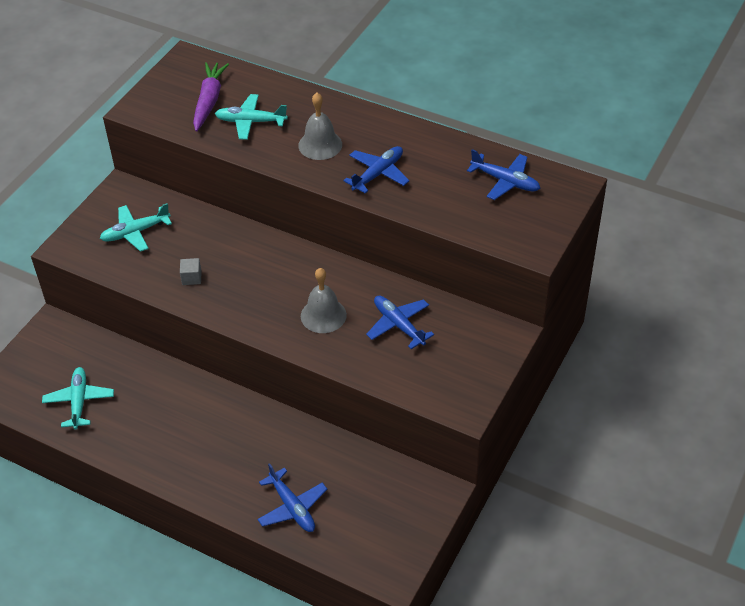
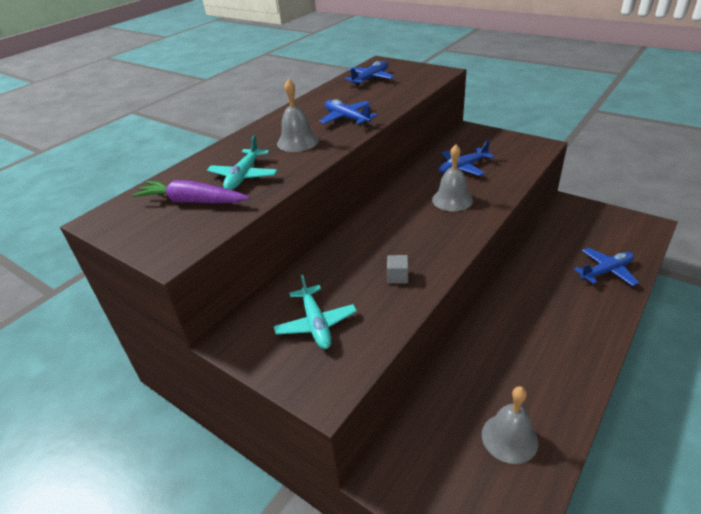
camera: 80 degrees left, 10 degrees down
(79, 401) = (509, 438): turquoise plane -> grey bell

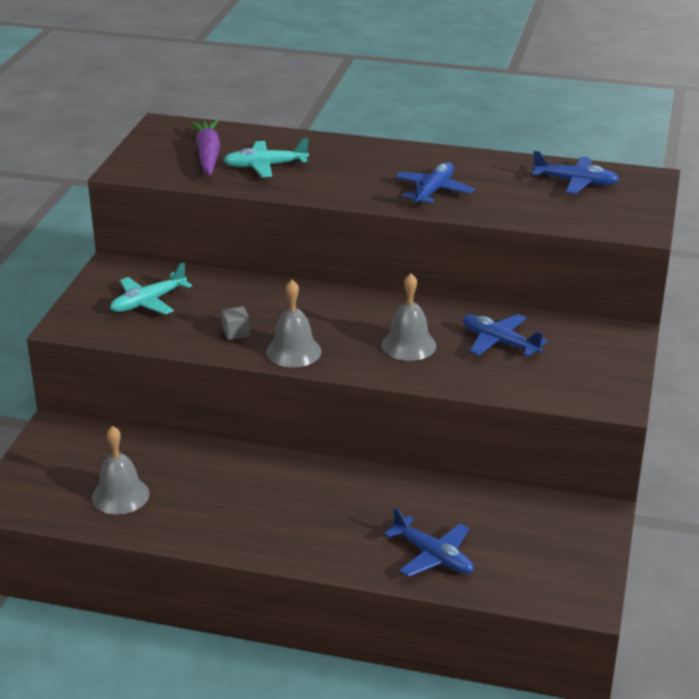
camera: 65 degrees right, 5 degrees down
(297, 142) = (355, 175): grey bell -> grey bell (293, 351)

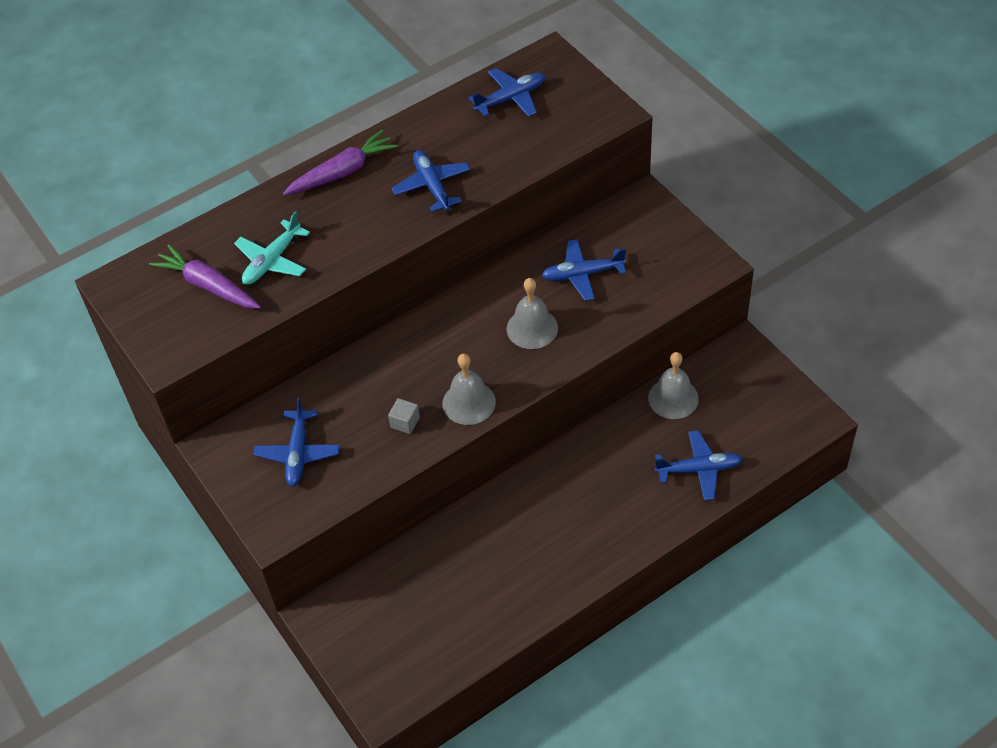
camera: 45 degrees left, 20 degrees up
(120, 495) = (452, 618): grey bell -> grey bell (673, 398)
(148, 302) = (298, 453): turquoise plane -> blue plane
(389, 153) = (343, 172): none -> purple carrot

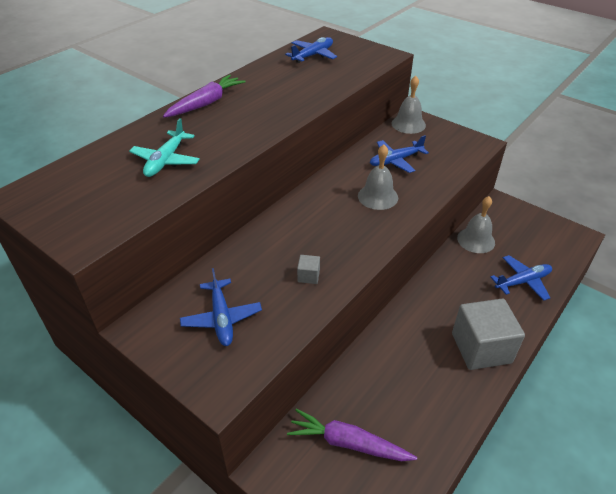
camera: 20 degrees left, 10 degrees down
(208, 286) = (111, 185): purple carrot -> purple carrot (348, 443)
(432, 185) = (280, 102): blue plane -> none
(469, 402) = (355, 252): grey bell -> grey bell (408, 124)
(598, 541) = (481, 348): none -> grey cube

